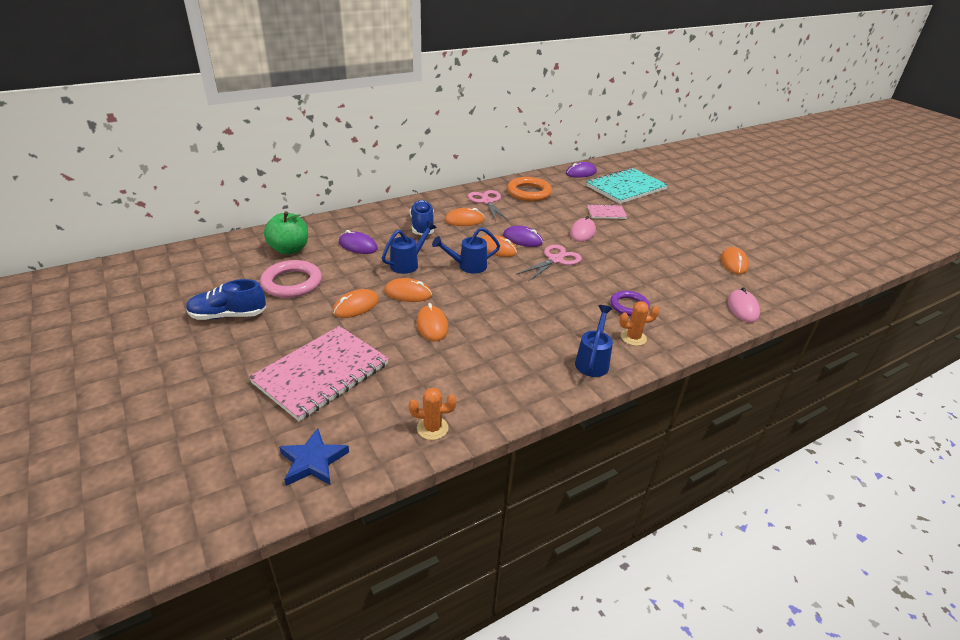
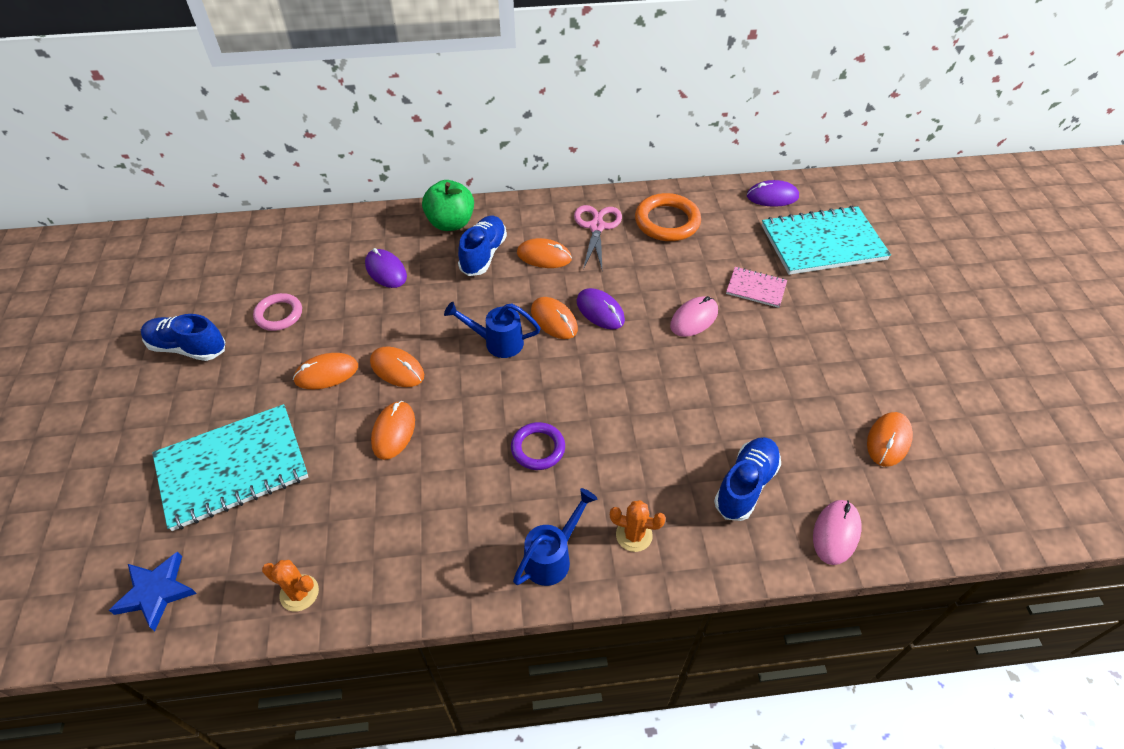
camera: 25 degrees right, 15 degrees up
(289, 249) = (306, 257): green apple -> green apple (451, 223)
(292, 283) = (279, 314): pink ring -> pink ring, size x0.65
(321, 374) = (232, 468): pink notebook -> turquoise notebook
(408, 264) = (427, 318): blue watering can -> none
(555, 260) = (620, 362): pink scissors -> none
(629, 306) = (667, 476): purple ring -> purple ring (538, 448)
(676, 299) = (745, 485): none -> blue shoe

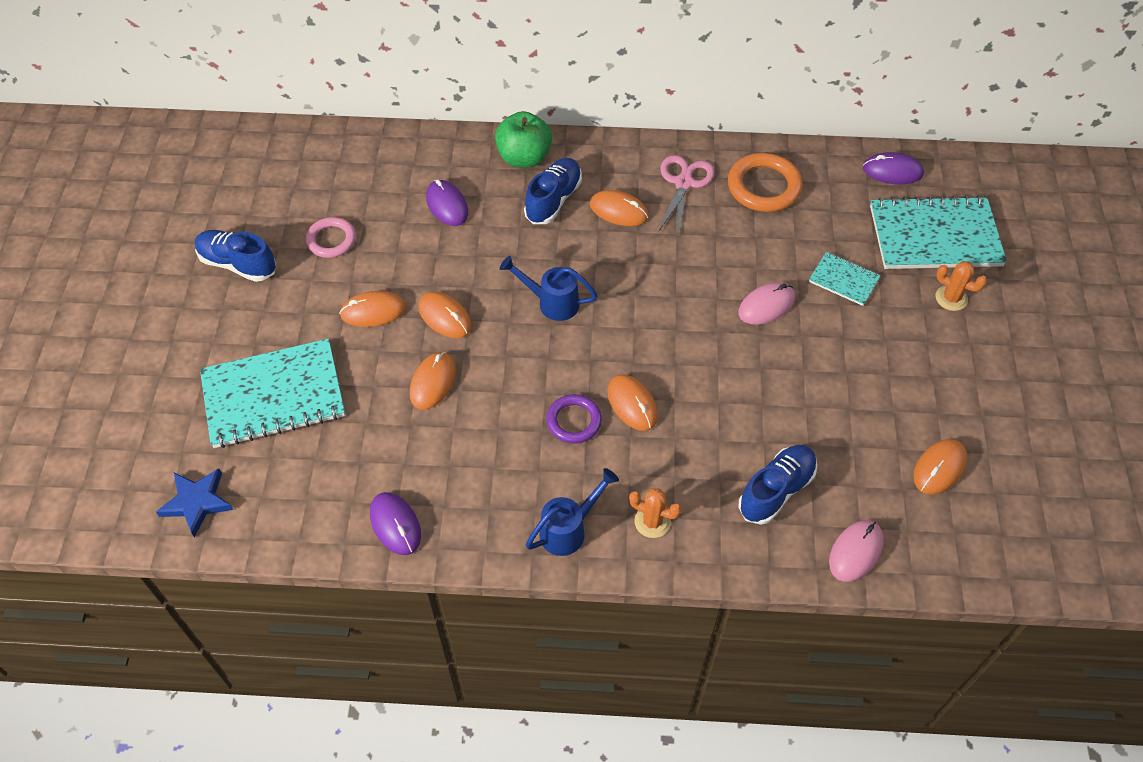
camera: 10 degrees right, 5 degrees up
(299, 593) = (326, 524): orange cactus -> orange cactus (951, 298)
(554, 320) = (615, 286): orange mouse -> orange mouse (632, 404)
(600, 311) = (667, 282): purple mouse -> purple mouse (395, 524)
(756, 288) = (844, 280): pink notebook -> turquoise notebook

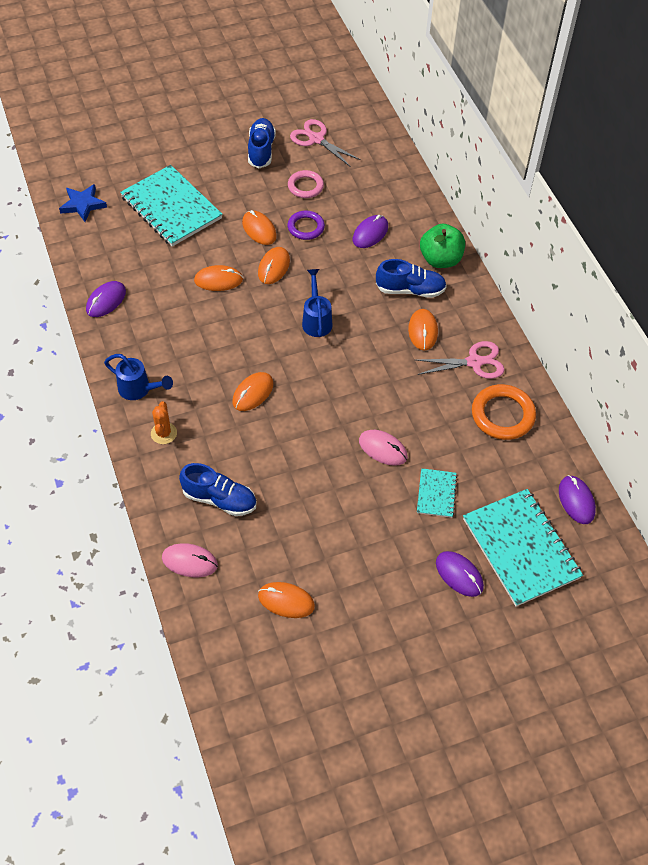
camera: 65 degrees right, 0 degrees up
(259, 202) = (316, 139): none -> pink scissors
(574, 421) = (223, 365): purple ring -> purple ring (306, 227)
(951, 298) = (459, 575): orange cactus -> purple mouse

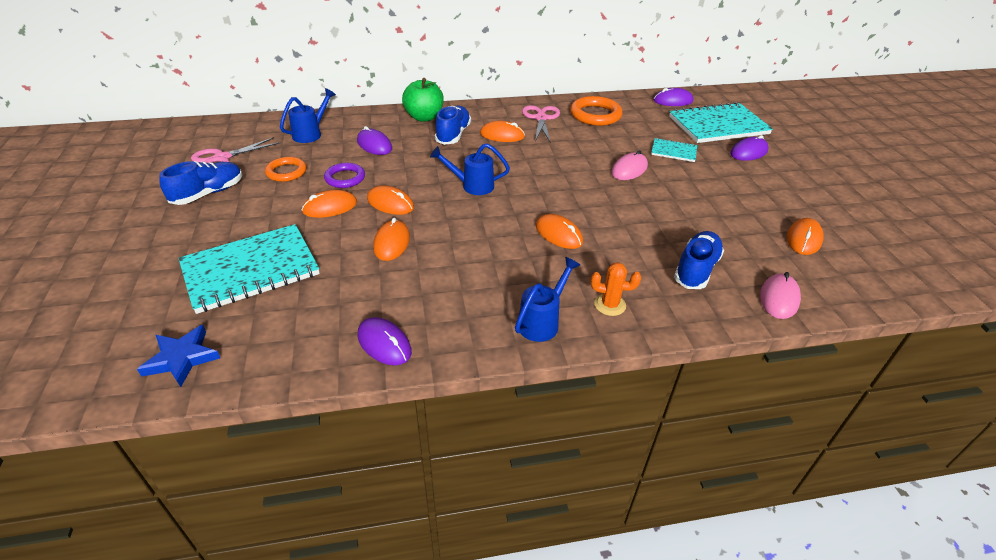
camera: 80 degrees left, 15 degrees down
(261, 150) = (208, 193): blue shoe -> blue shoe turned 120 degrees clockwise
(305, 186) = (286, 172): pink ring -> orange ring
(377, 183) = (311, 133): none -> blue watering can

